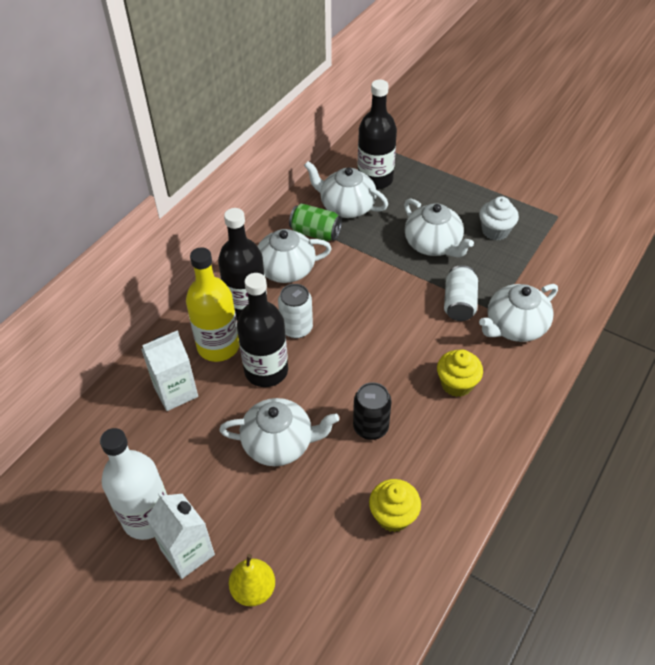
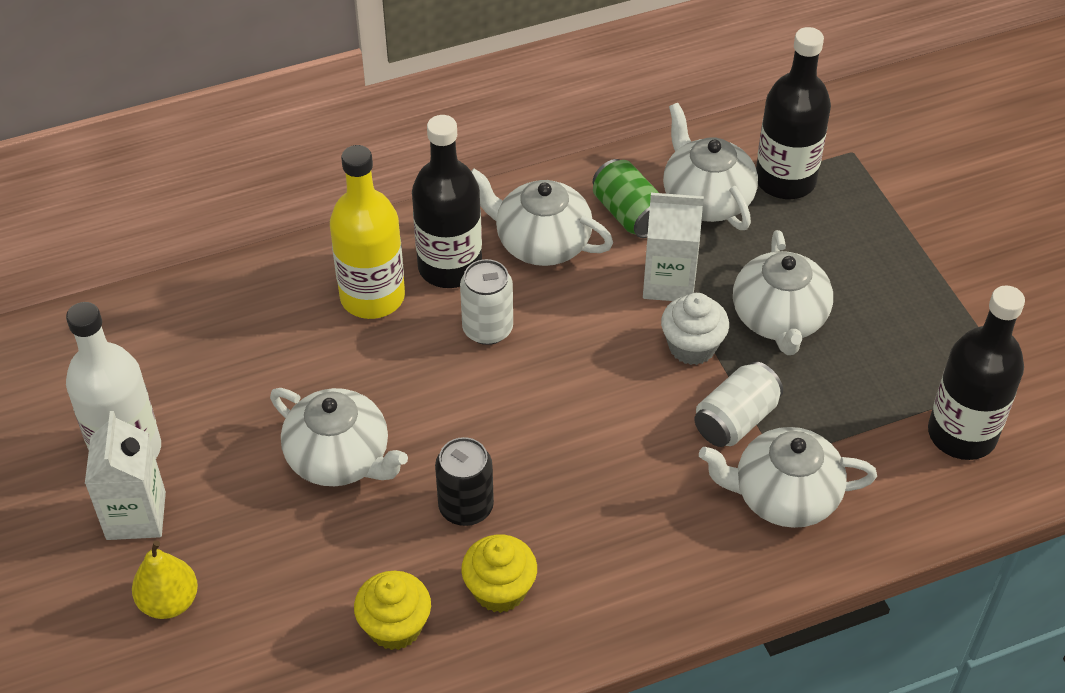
camera: 35 degrees right, 0 degrees up
(176, 392) = (276, 324): white carton -> white carton (668, 282)
(266, 371) = (402, 361): black bottle -> black bottle (962, 434)
(456, 384) = (627, 522): yellow cupcake -> yellow cupcake (500, 590)
(495, 231) = (892, 349): white cupcake -> white cupcake (692, 347)

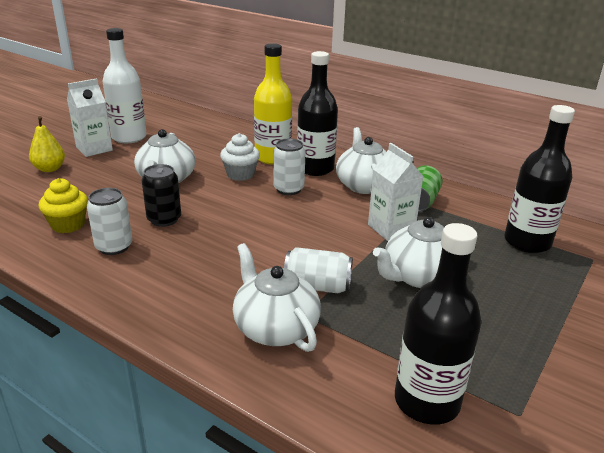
camera: 55 degrees right, 20 degrees down
(500, 590) = (114, 247): yellow cupcake -> white can
(692, 347) = (354, 252): white cupcake -> white cupcake (240, 174)
(706, 199) = (468, 221): white teapot -> none

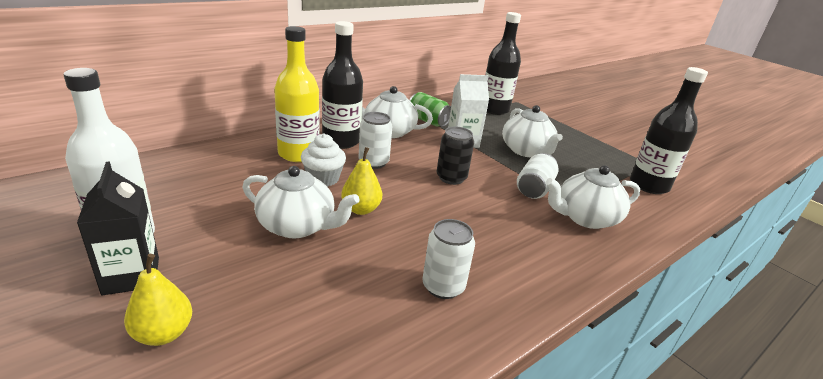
camera: 75 degrees left, 0 degrees up
(68, 225) = (373, 322): yellow cupcake -> none
(94, 149) = (131, 276): white carton -> black carton
(164, 219) = (397, 242): black can -> black can (451, 178)
(204, 197) = (361, 209): none -> yellow pear

